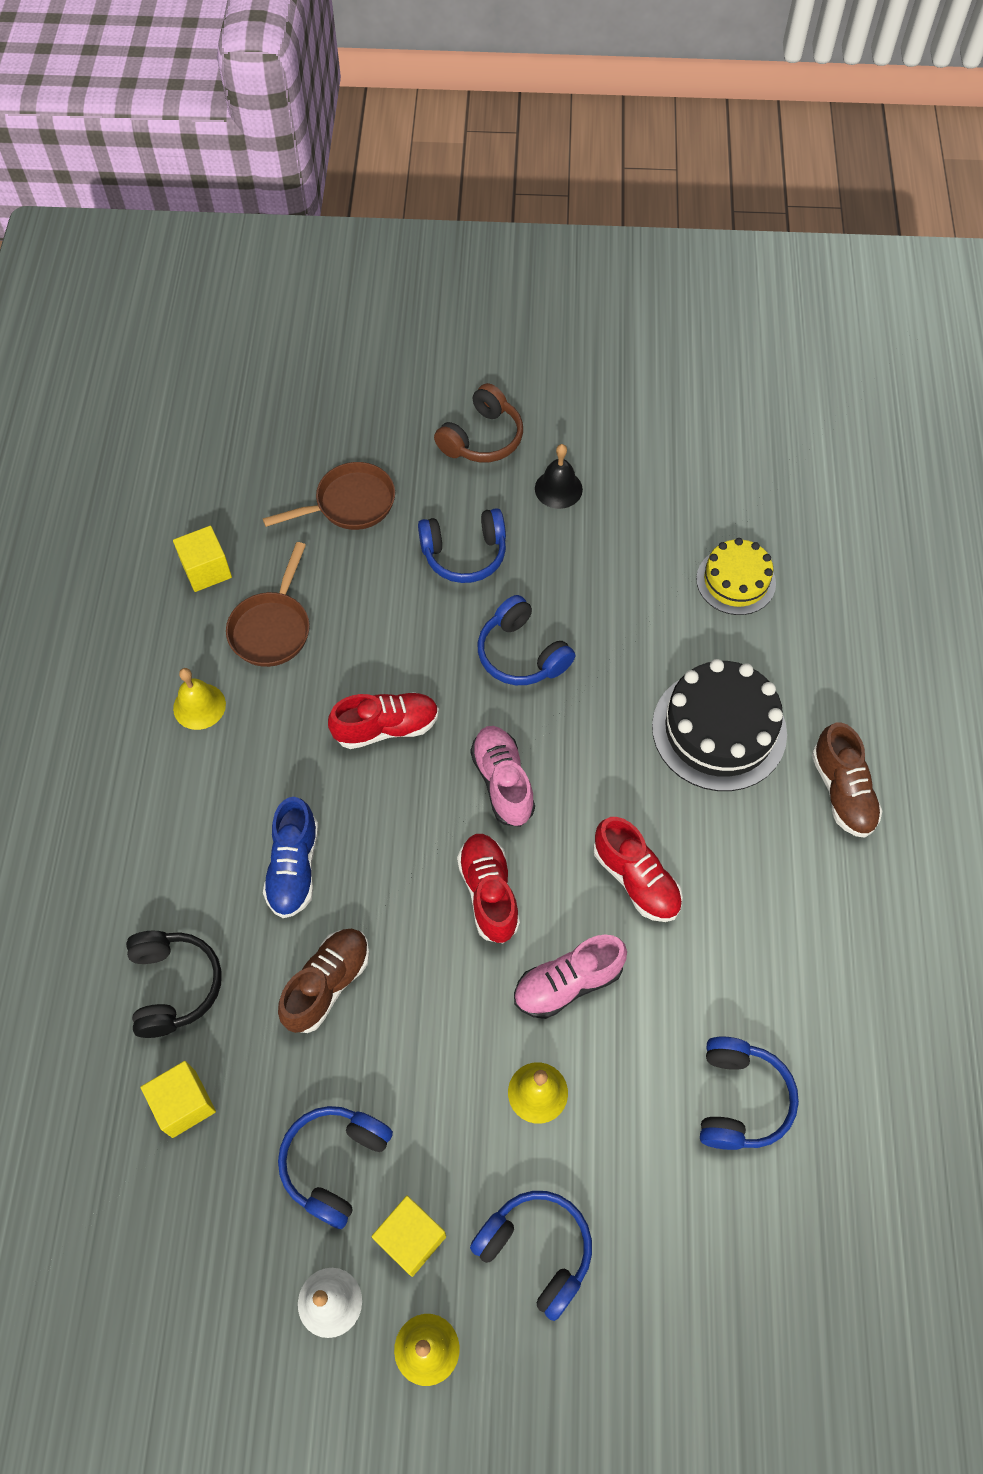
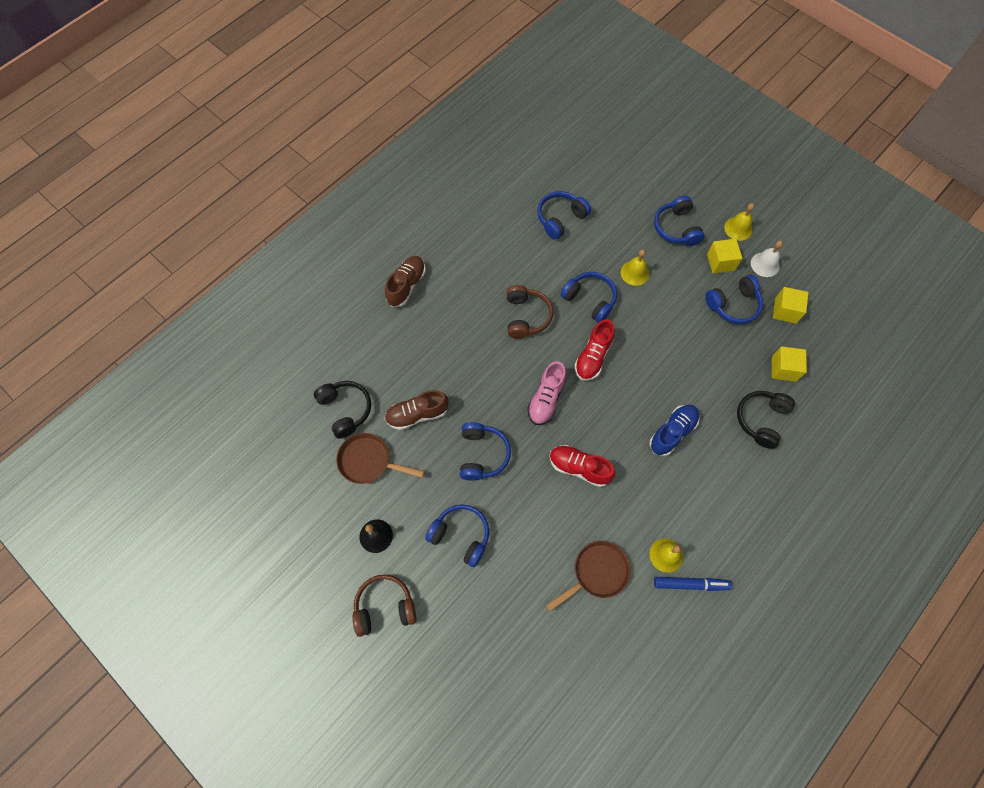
camera: 140 degrees left, 5 degrees up
(147, 695) = (690, 584): none -> blue marker
(206, 570) = (608, 644): yellow cube -> yellow cube (785, 311)
(327, 984) = (691, 371): brown shoe -> brown shoe (417, 414)
(349, 504) = (495, 623): brown pan -> brown pan (369, 461)
(568, 983) = (590, 300): pink shoe -> blue headphones
(636, 879) = (526, 316): red shoe -> brown headphones
(719, 730) = (429, 348): black cake -> none
(735, 581) = (345, 410): yellow cake -> black headphones

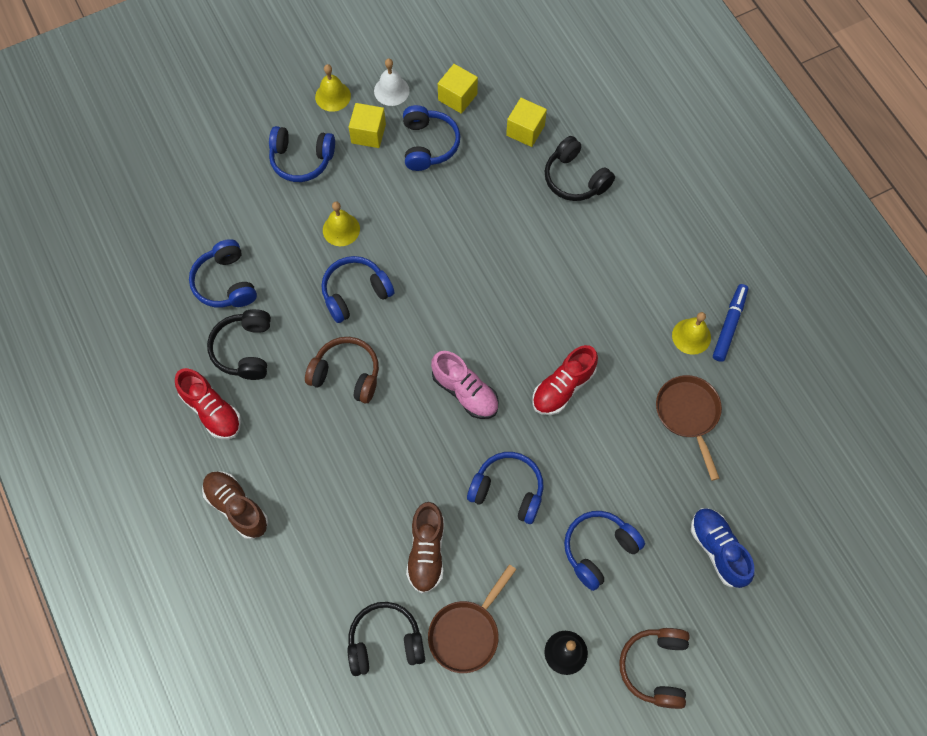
camera: 70 degrees left, 0 degrees up
(517, 248) = (245, 350): none -> black headphones
(593, 357) = (432, 319): red shoe -> red shoe (211, 410)
(672, 432) = (557, 272): blue shoe -> blue shoe (718, 550)

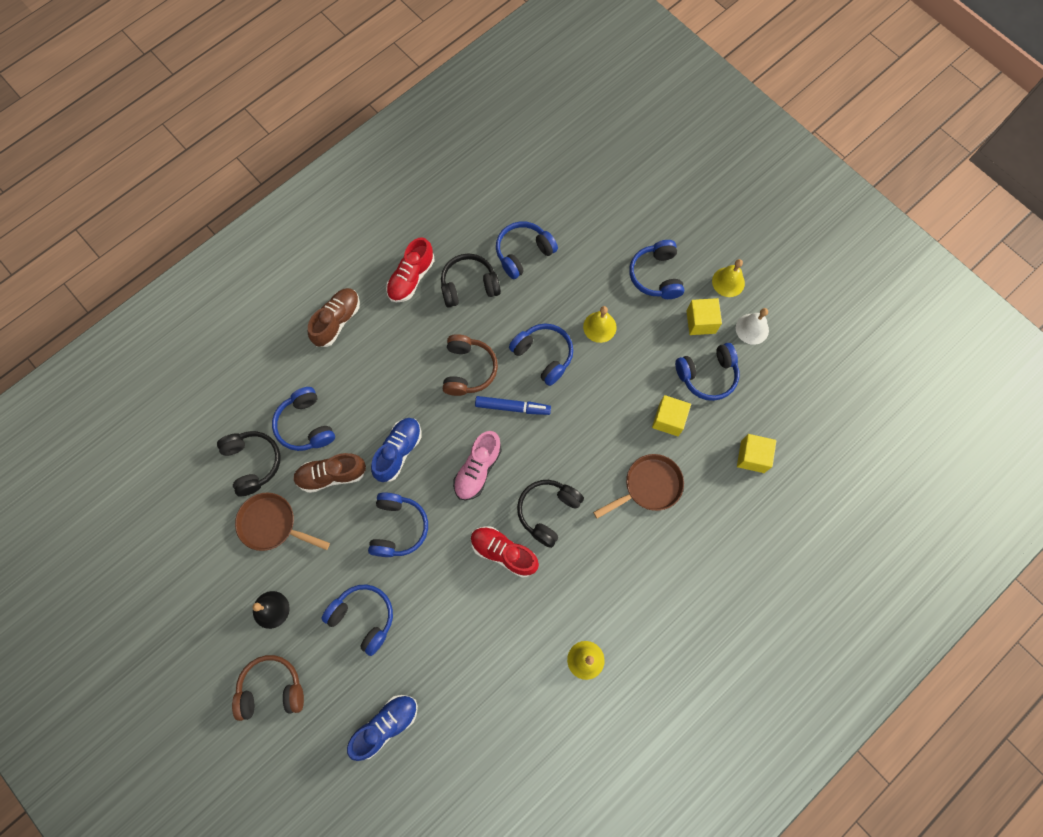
camera: 75 degrees right, 5 degrees up
(356, 570) = (306, 425): none -> blue headphones
(420, 471) = (398, 452): none -> blue shoe
(457, 97) = (766, 387): yellow cube -> yellow cube (668, 419)
(575, 178) = (716, 515): black headphones -> black headphones (548, 512)
(688, 415) = (506, 673): brown pan -> brown pan (649, 486)
(729, 325) = (607, 695): blue marker -> blue marker (512, 407)

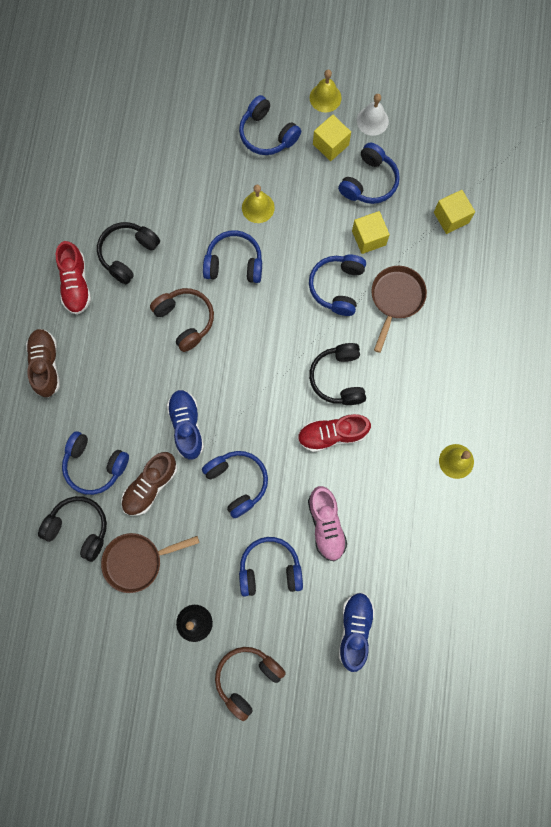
camera: 40 degrees left, 5 degrees up
(477, 469) = (259, 390): pink shoe -> pink shoe (326, 525)
(512, 407) = (245, 322): blue marker -> none
(523, 253) = (149, 195): blue headphones -> blue headphones (337, 287)

